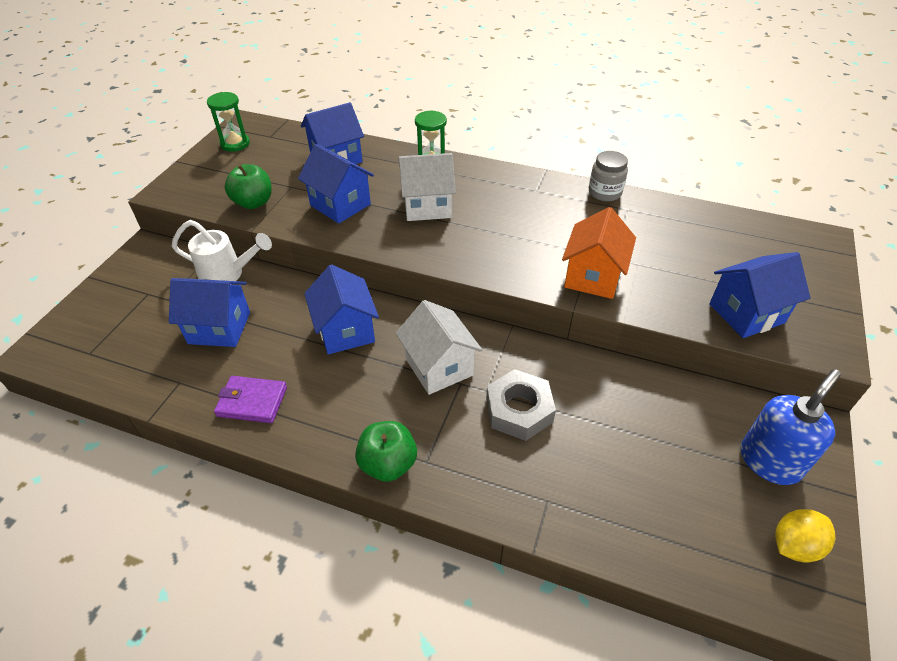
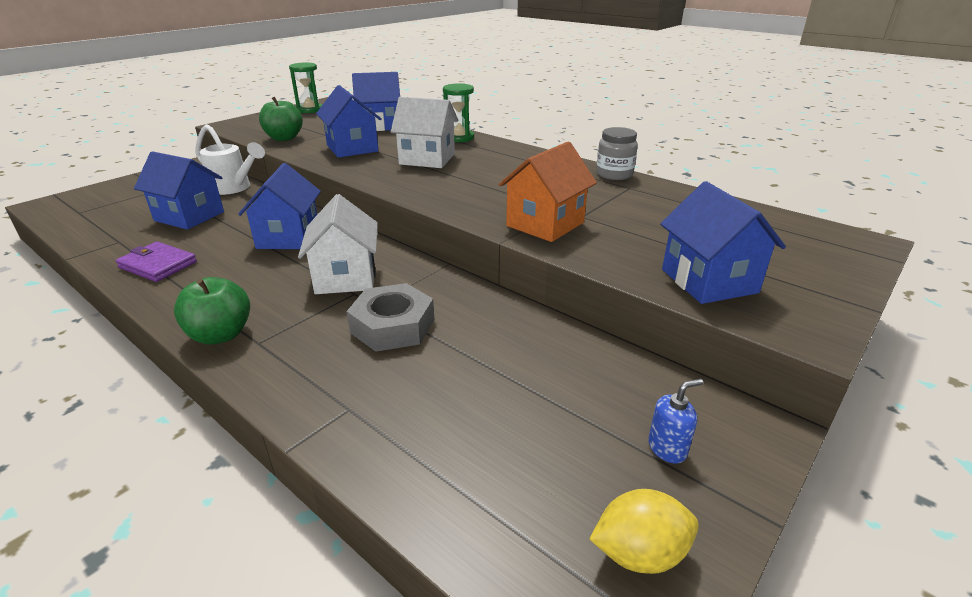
camera: 20 degrees right, 15 degrees down
(746, 313) = (709, 281): blue house -> blue house turned 75 degrees clockwise
(769, 461) = (667, 448): blue soap dispenser -> blue soap dispenser, size x0.48

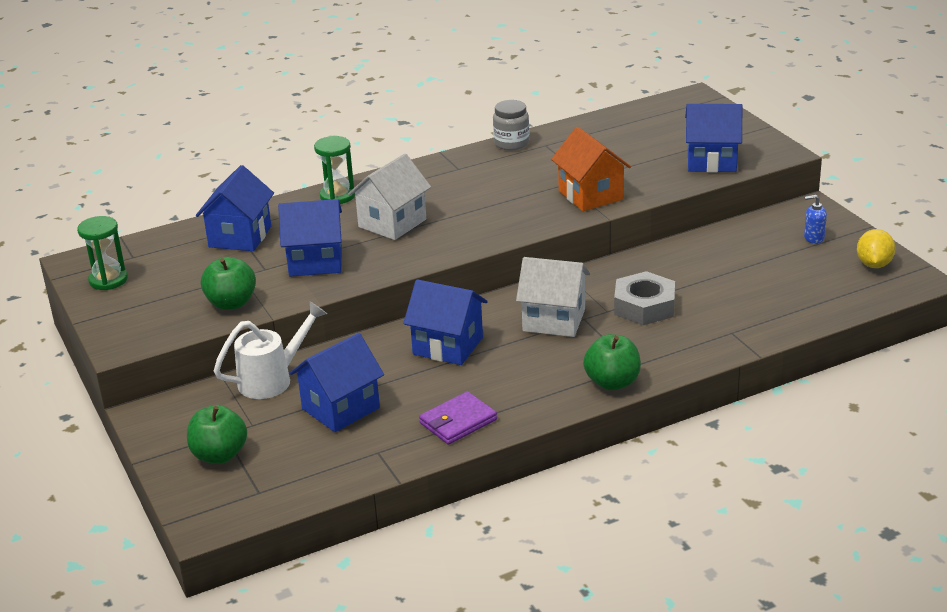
camera: 65 degrees left, 0 degrees up
(134, 192) = (219, 455): none -> green apple
(667, 448) = (813, 238): blue soap dispenser -> blue soap dispenser turned 90 degrees counterclockwise

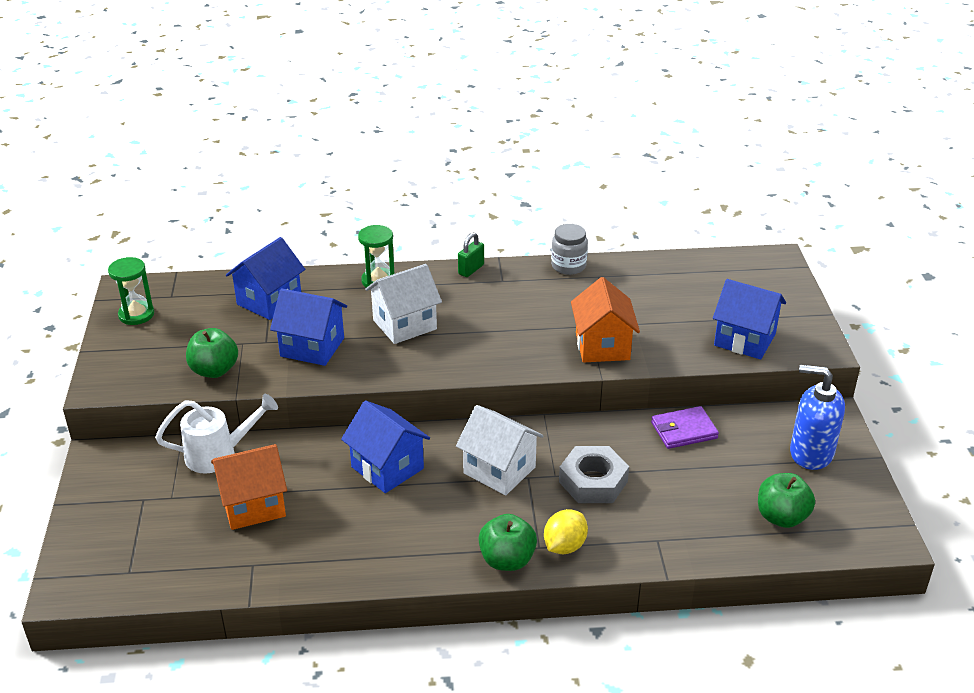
camera: 20 degrees right, 5 degrees up
(219, 455) = (125, 520): green apple -> green apple (781, 517)
(340, 408) = (253, 505): blue house -> orange house
(421, 167) = (471, 269): none -> green padlock
(458, 421) = (341, 555): purple wallet -> purple wallet (683, 430)
(813, 238) = (810, 453): blue soap dispenser -> blue soap dispenser, size x2.08
(874, 264) = (853, 504): yellow lemon -> yellow lemon (564, 546)

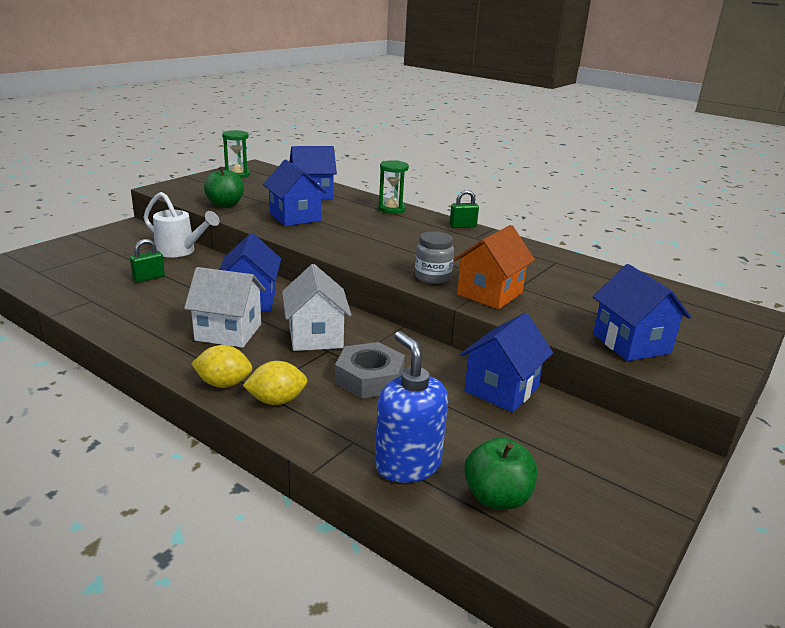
camera: 40 degrees right, 10 degrees down
(253, 505) = (149, 278): orange house -> green padlock
(404, 324) = (368, 230): white house -> white house (228, 332)
(507, 560) = (223, 384): green apple -> yellow lemon
(568, 266) = (540, 249): grey jar -> grey jar (432, 277)
(683, 430) = (501, 389): purple wallet -> blue house
(810, 453) = (608, 470): blue soap dispenser -> blue soap dispenser (407, 464)

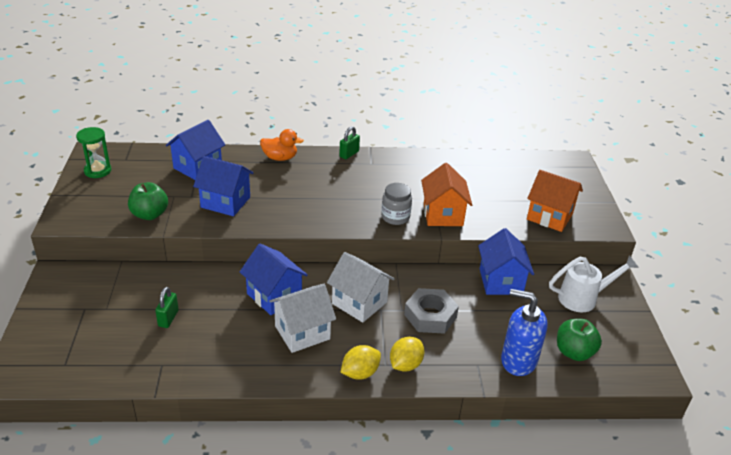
camera: 40 degrees left, 10 degrees up
(180, 251) = (147, 278): white watering can -> white watering can (583, 298)
(392, 209) = (280, 158): green hourglass -> orange duck
(631, 343) = (549, 216): blue house -> orange house

